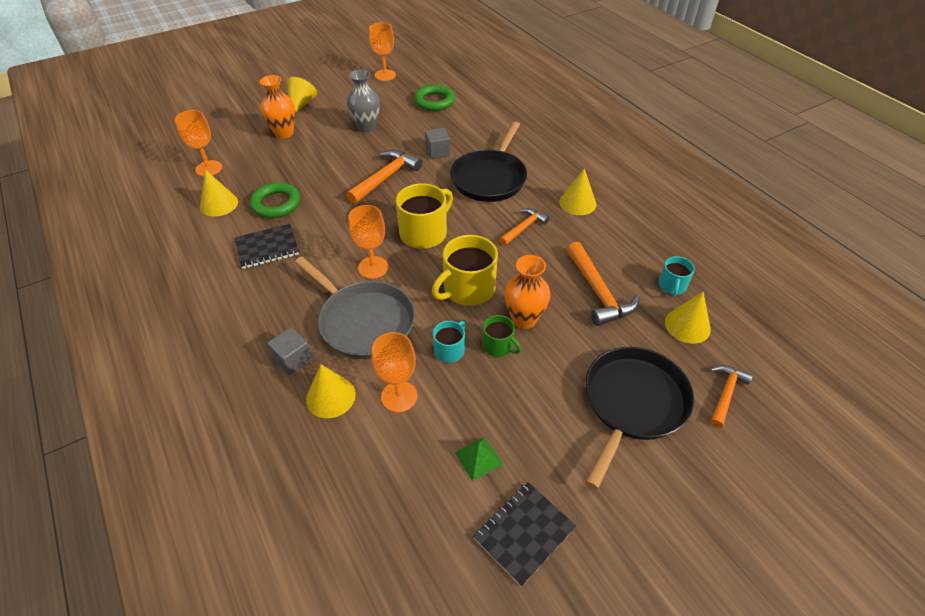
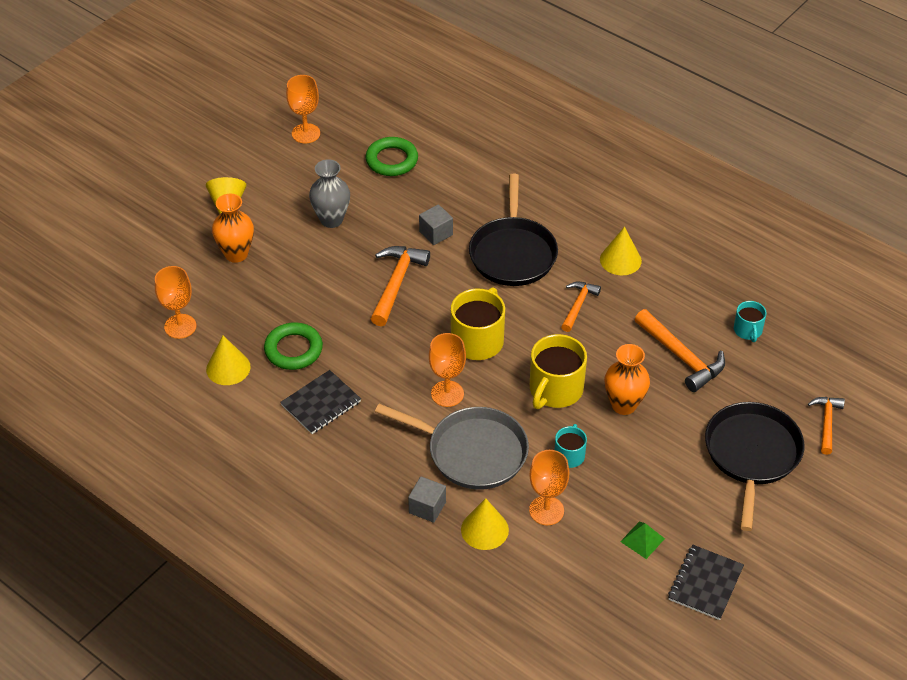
camera: 20 degrees left, 0 degrees up
(498, 346) = (612, 438): green mug -> none
(687, 325) = (775, 368): yellow cone -> none

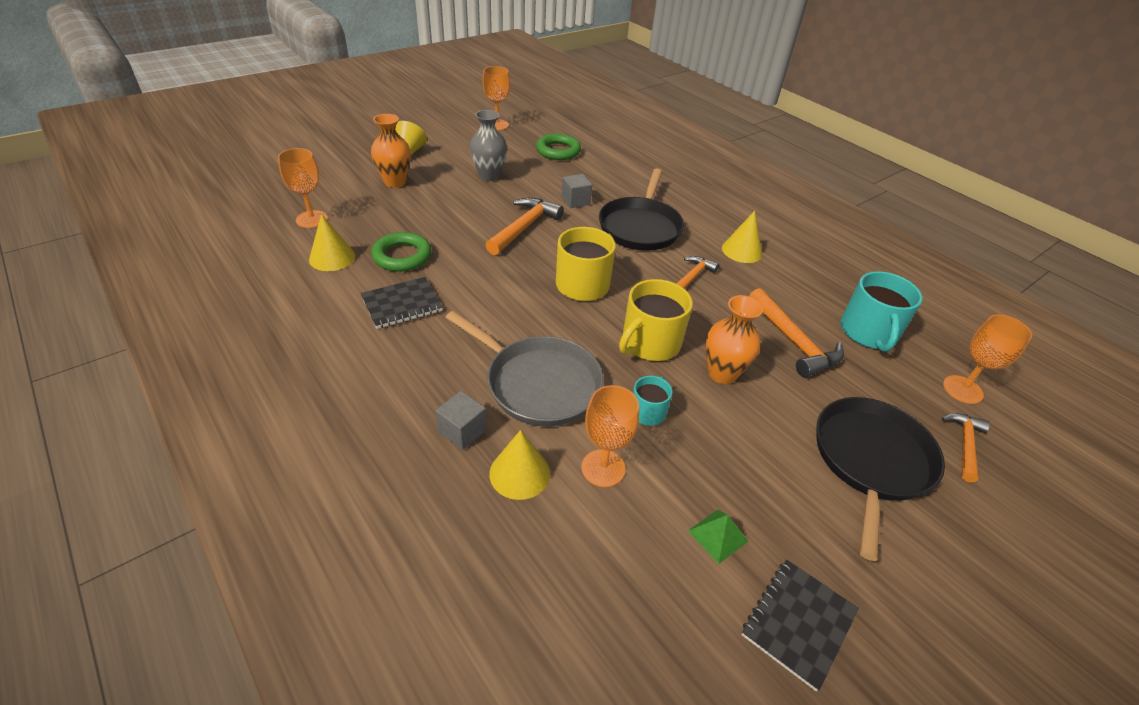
camera: 10 degrees right, 5 degrees down
(447, 394) = (534, 323): orange goblet -> orange goblet (962, 389)
(748, 330) = (868, 332): turquoise mug -> turquoise mug, size x1.82

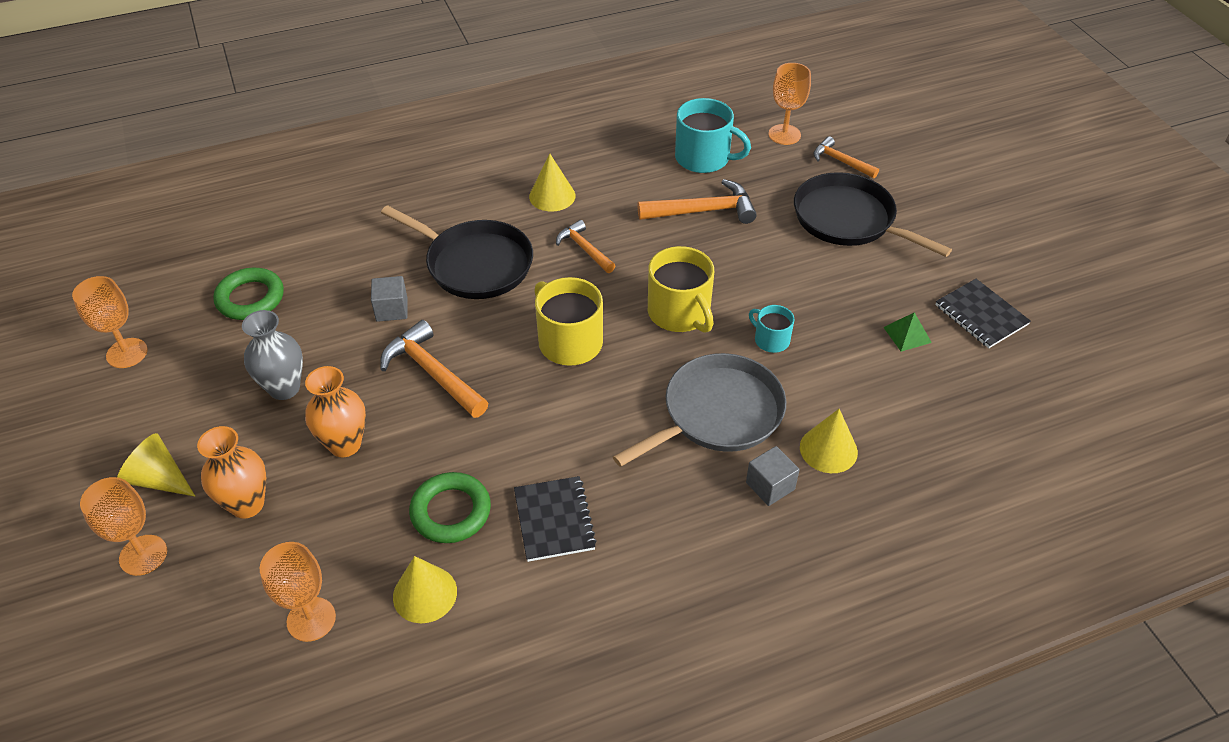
camera: 70 degrees left, 5 degrees up
(603, 468) = (831, 388): orange goblet -> orange goblet (143, 555)
(722, 373) = (734, 274): orange vase -> orange vase (345, 444)

